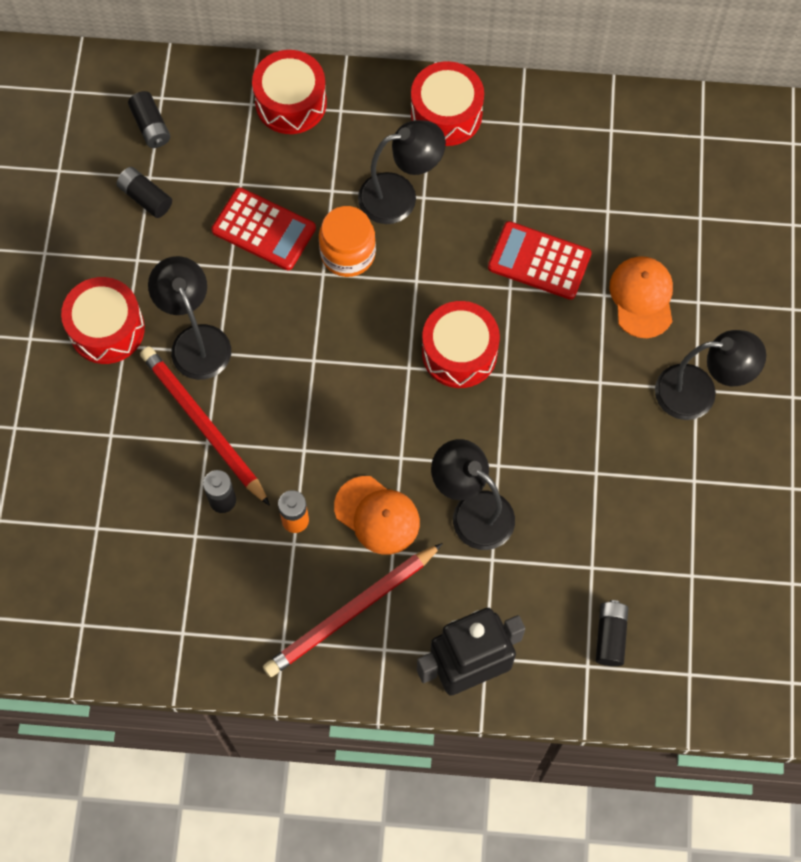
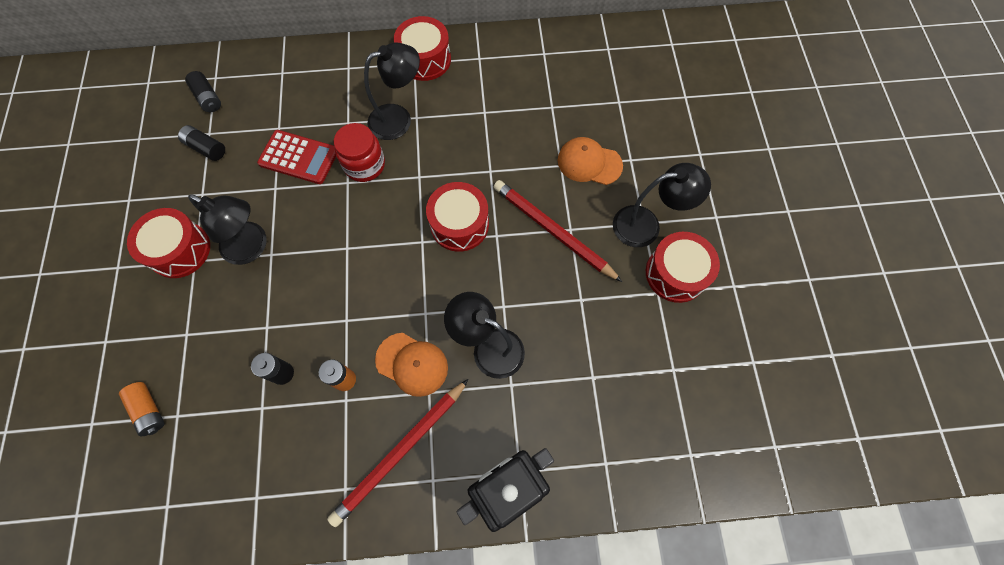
camera: 10 degrees left, 0 degrees up
(65, 516) = (149, 410): none -> orange battery
(196, 340) = (252, 247): black lamp -> black lamp turned 150 degrees clockwise
(203, 425) = (262, 314): red pencil -> red pencil (553, 231)
(291, 102) = (311, 67): red drum -> red drum (675, 273)
(348, 254) = (364, 165): orange jar -> red jar
(539, 261) = (508, 149): red calculator -> none
(610, 636) = (619, 433): black battery -> none
(642, 297) = (589, 163): orange cap -> orange cap turned 60 degrees counterclockwise

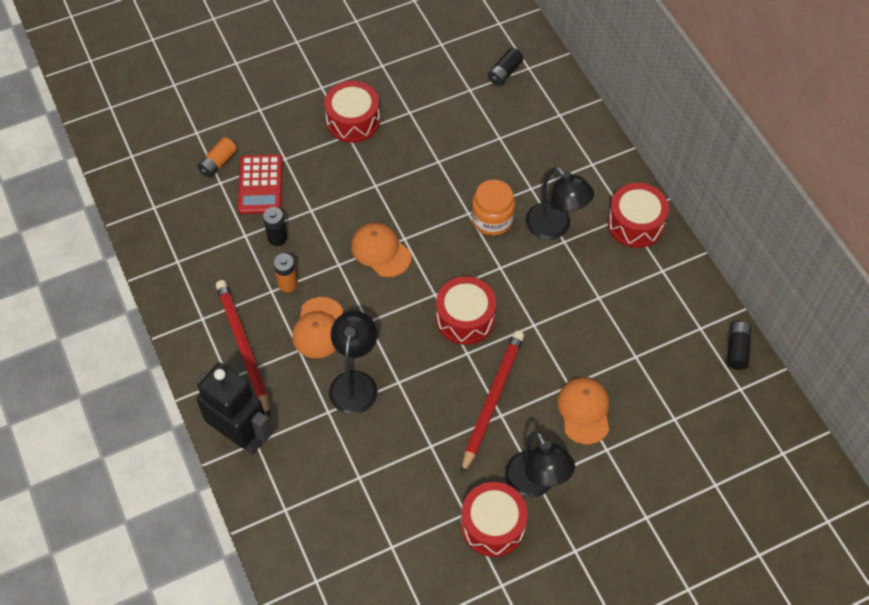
camera: 70 degrees right, 10 degrees down
(206, 148) = (454, 95): black battery -> black battery (737, 350)
(252, 247) = (376, 169): black lamp -> none
(299, 157) = (476, 166): red calculator -> red calculator (260, 185)
(350, 274) = (381, 251): none -> orange cap
(364, 165) = (492, 219): red jar -> orange jar
(401, 452) = (243, 347): red pencil -> red pencil turned 45 degrees clockwise

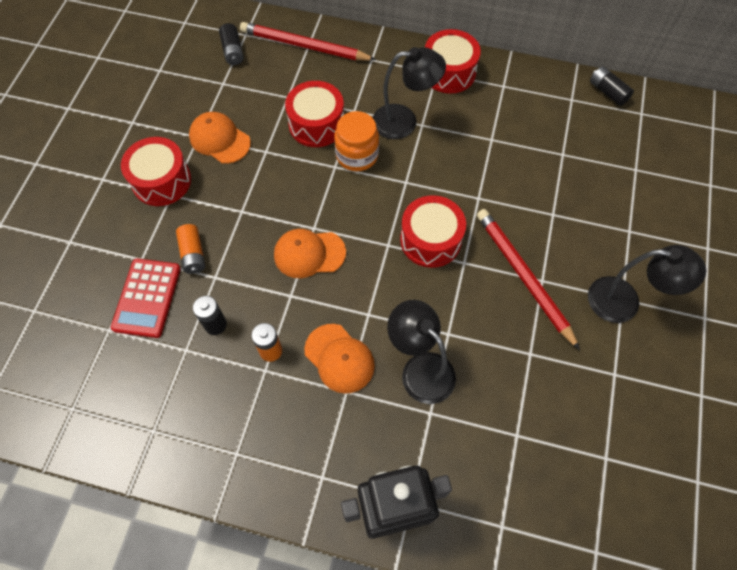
camera: 50 degrees left, 5 degrees up
(218, 163) = (86, 316): orange battery -> orange battery (193, 254)
(243, 347) = (301, 438): red pencil -> red pencil (304, 46)
(260, 185) = (147, 298): red calculator -> red calculator turned 60 degrees clockwise
(493, 525) = (641, 361): red drum -> red drum (316, 124)
(584, 411) = (584, 221): orange cap -> orange cap (219, 139)

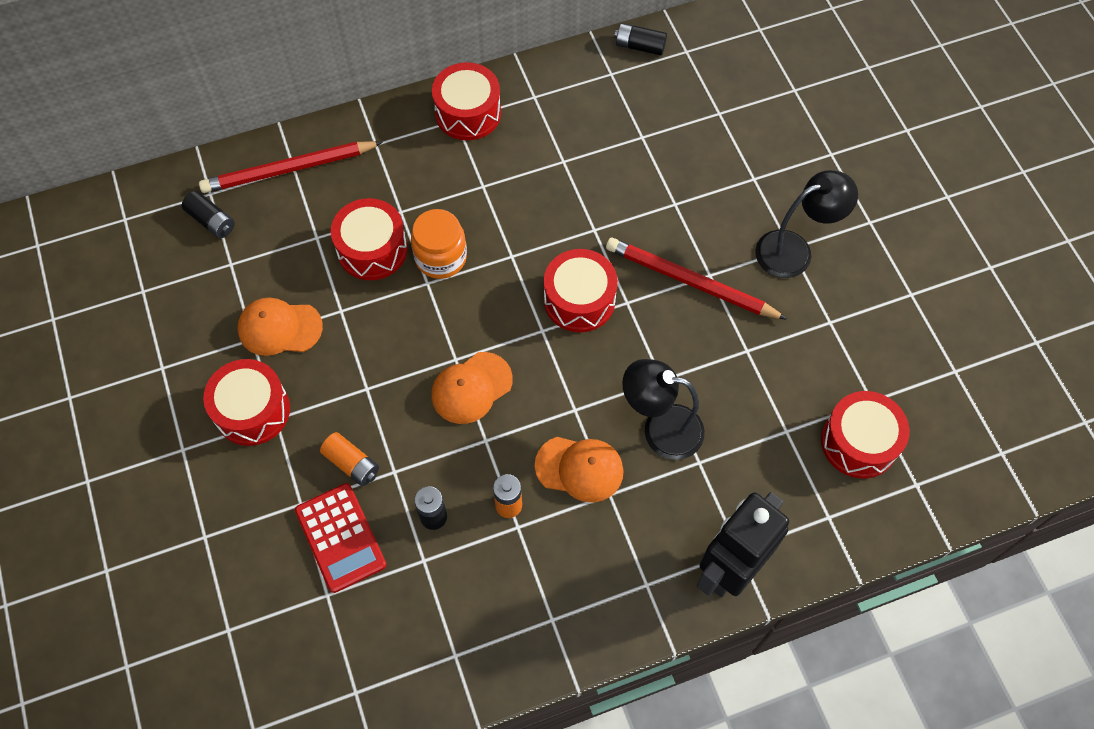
camera: 35 degrees left, 0 degrees up
(404, 121) = (462, 193): black lamp -> none
(571, 484) = (859, 442): none -> red drum

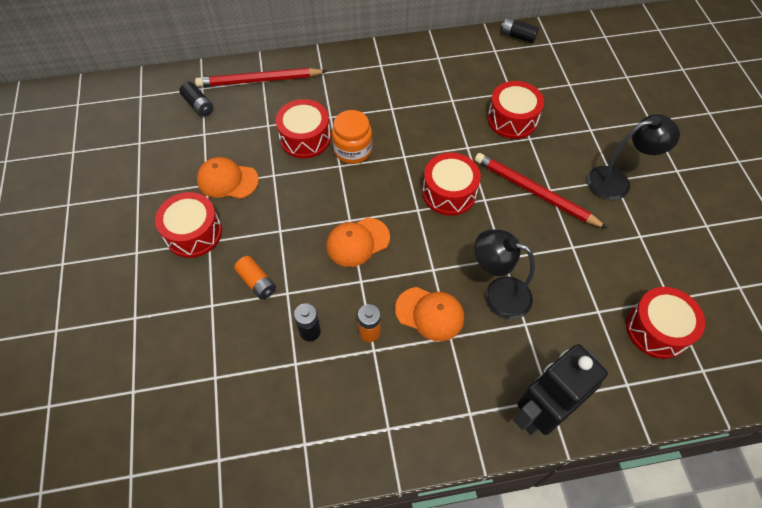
camera: 10 degrees right, 5 degrees down
(340, 538) = (235, 335): red calculator -> none
(468, 113) = (390, 62): red drum -> red drum (512, 119)

